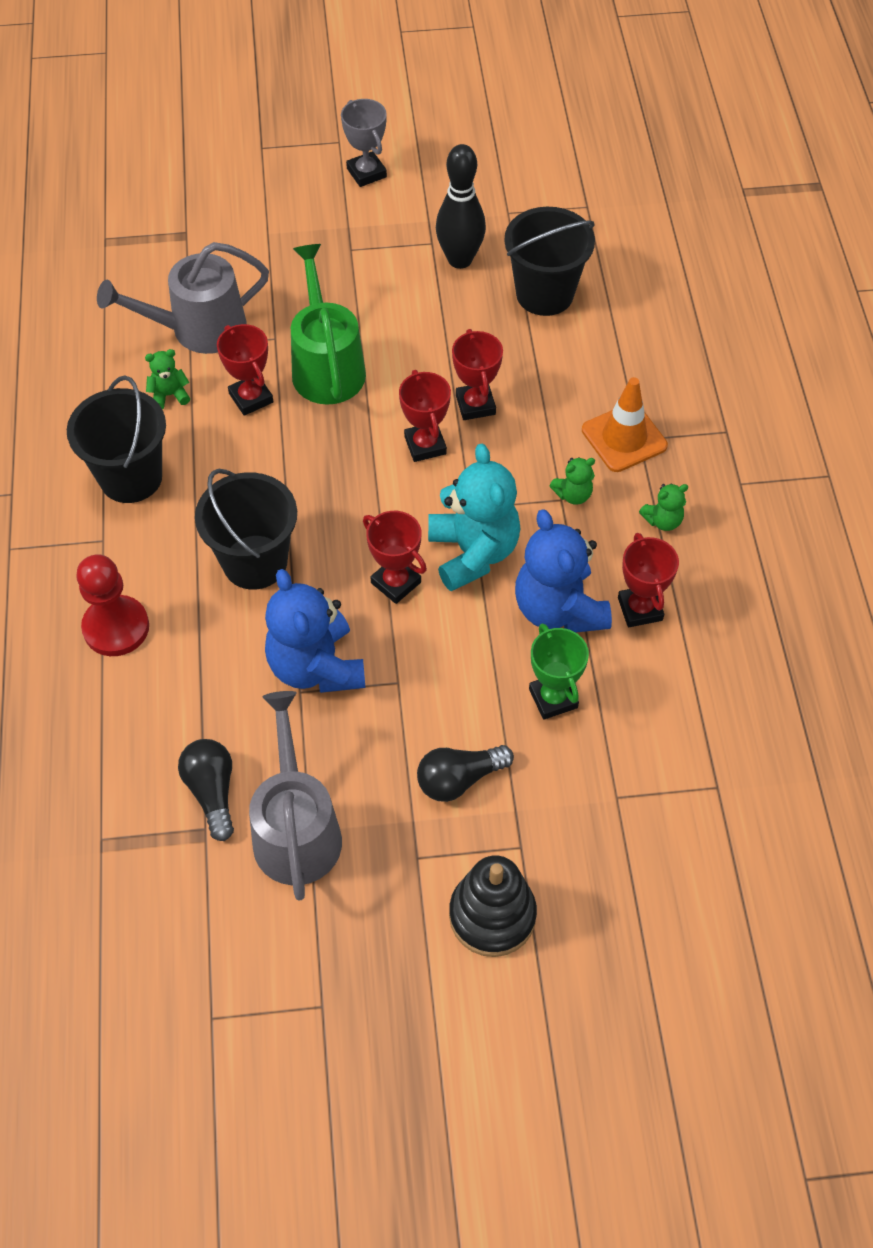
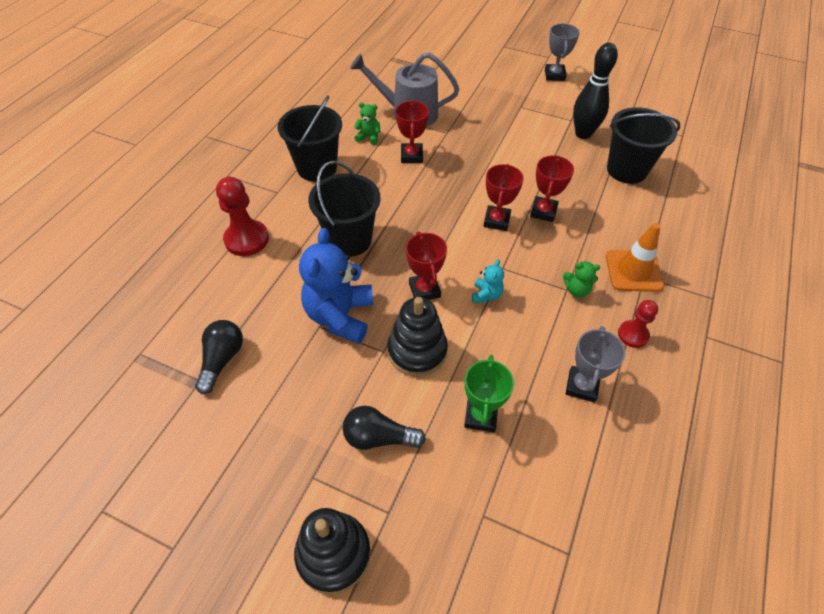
camera: 30 degrees right, 5 degrees down
(296, 830) = (251, 412): grey watering can -> none
(326, 366) = (466, 157): green watering can -> none
(437, 662) = (417, 351): none -> black stacking toy
(473, 552) = (486, 295): turquoise teddy bear -> turquoise teddy bear, size x0.46
(558, 609) = (522, 357): blue teddy bear -> none
(640, 609) = (582, 386): red trophy -> grey trophy
(663, 520) = (633, 335): green teddy bear -> red pawn

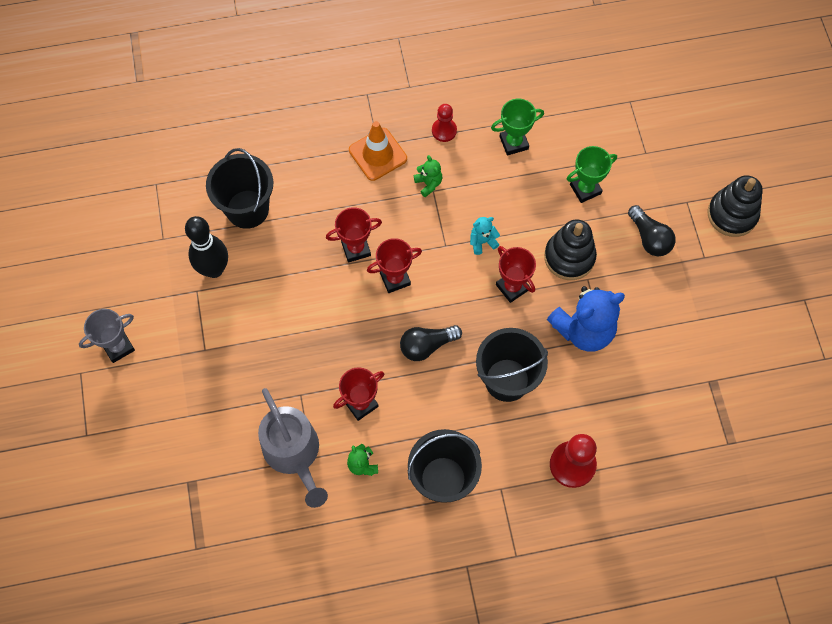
camera: 125 degrees left, 15 degrees up
(222, 359) = (683, 381): black light bulb -> black light bulb (427, 346)
(424, 290) = (512, 287): red trophy -> red trophy turned 75 degrees counterclockwise
(582, 386) = (513, 143): grey trophy -> green trophy

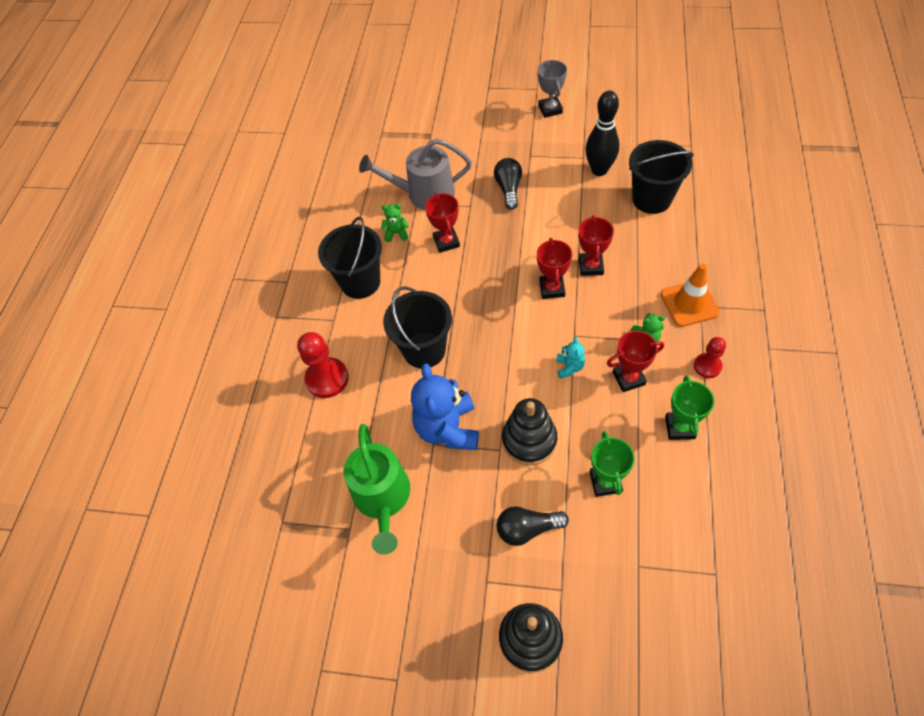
camera: 115 degrees right, 10 degrees down
(427, 346) = (479, 298): black light bulb -> black light bulb (509, 189)
(512, 287) = (513, 379): red trophy -> red trophy (628, 378)
(671, 363) = (382, 498): none -> green watering can

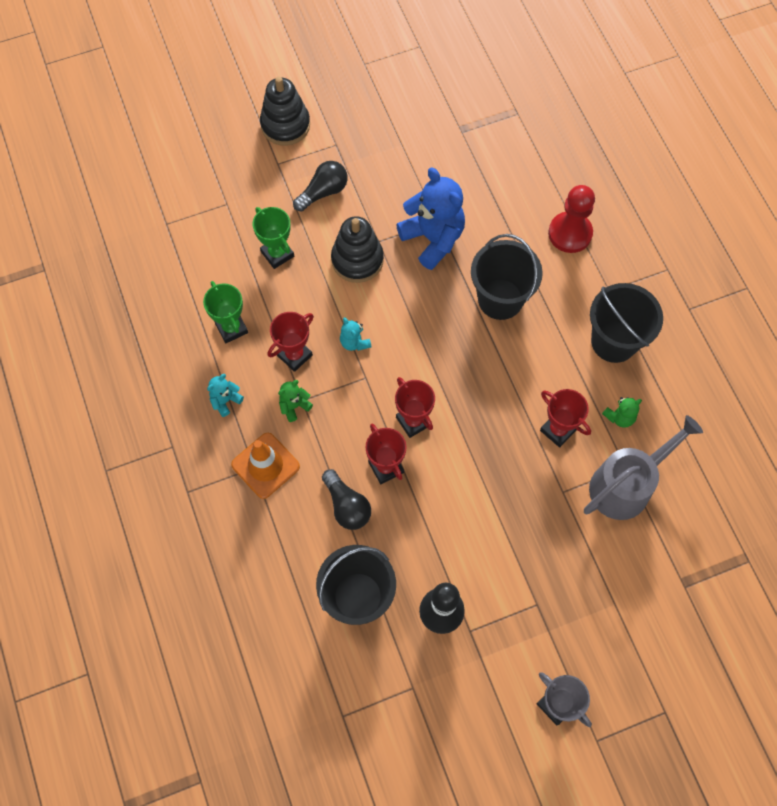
camera: 145 degrees right, 10 degrees up
(382, 498) = (451, 163): green watering can -> none
(509, 189) = (532, 537): black light bulb -> black light bulb (347, 506)
(707, 366) = (225, 400): red pawn -> turquoise teddy bear

